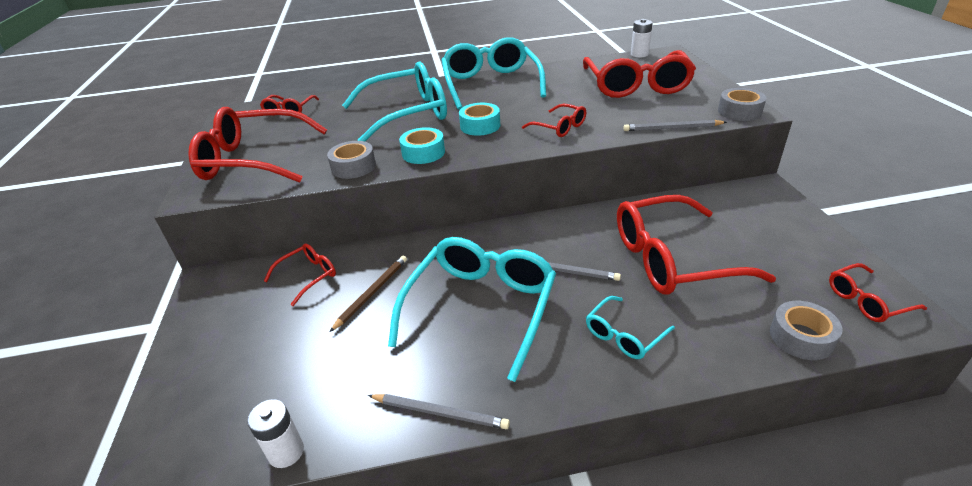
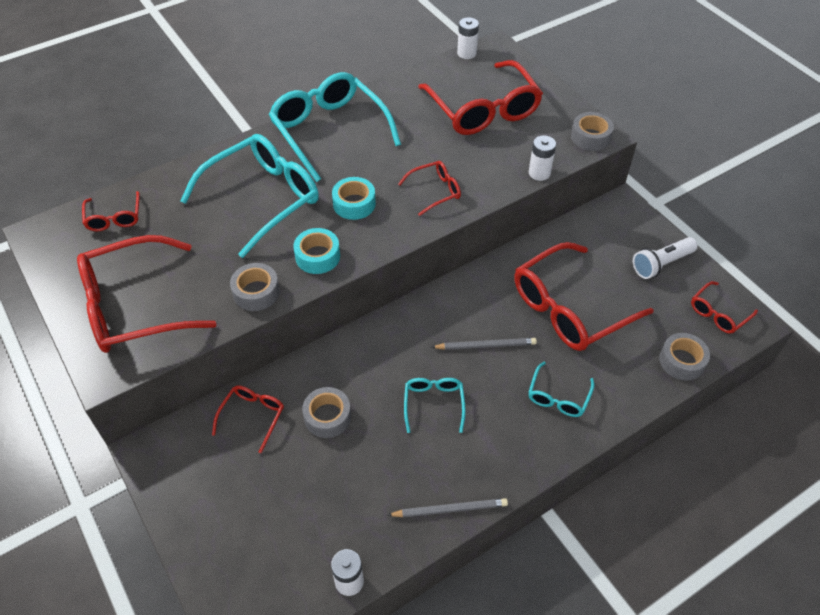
camera: 25 degrees left, 15 degrees up
(372, 293) = (327, 417): brown pencil -> grey tape
(481, 307) = (434, 403): turquoise glasses -> turquoise glasses, size x0.48
(559, 127) = (435, 191): red glasses -> red glasses turned 45 degrees counterclockwise
(672, 128) = (539, 173): grey pencil -> white battery
(799, 242) = (661, 264): none -> white flashlight

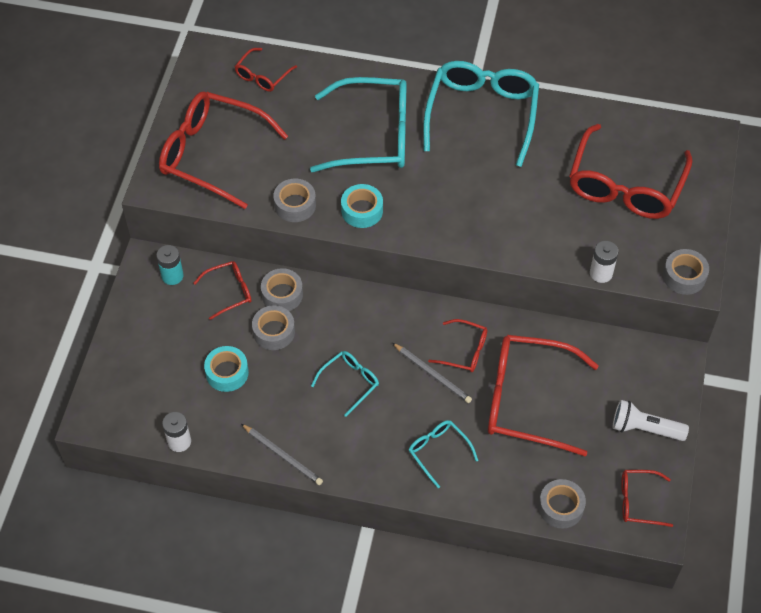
camera: 45 degrees right, 5 degrees up
(185, 445) = (172, 276): none -> turquoise battery
(301, 382) = (282, 294): none -> grey tape
(354, 204) = (431, 190): turquoise tape -> turquoise tape (227, 373)
(435, 191) = (502, 225): red glasses -> red glasses (464, 351)
(466, 53) = (677, 123): white battery -> none
(558, 397) = (438, 451): turquoise glasses -> turquoise glasses turned 75 degrees clockwise

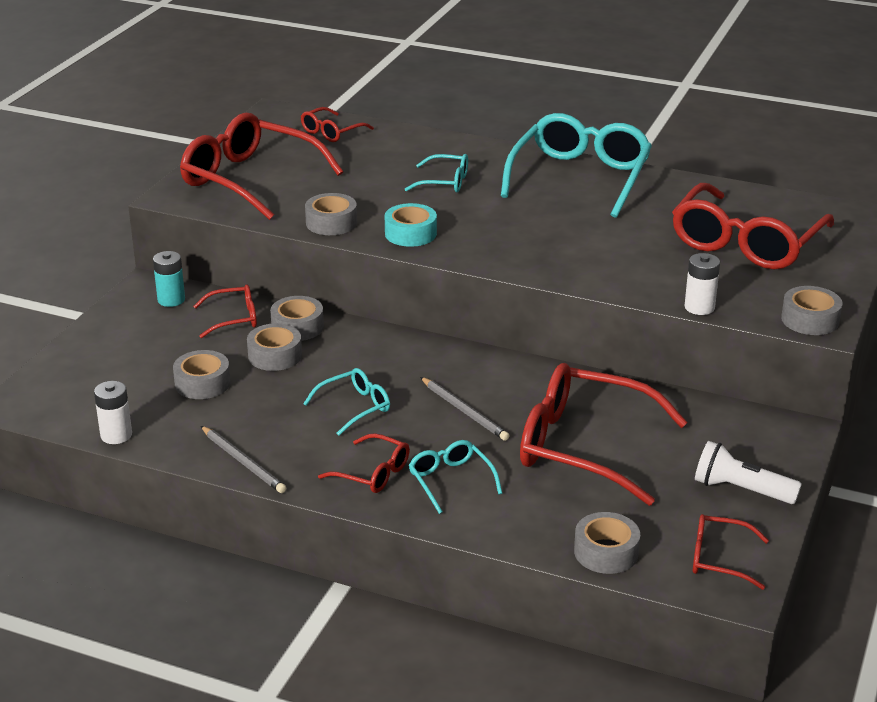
camera: 10 degrees right, 25 degrees down
(227, 373) = (202, 383): turquoise tape -> grey tape
(374, 136) = (445, 182): turquoise glasses -> turquoise glasses, size x0.48
(464, 351) = (512, 395): red glasses -> red glasses (373, 473)

